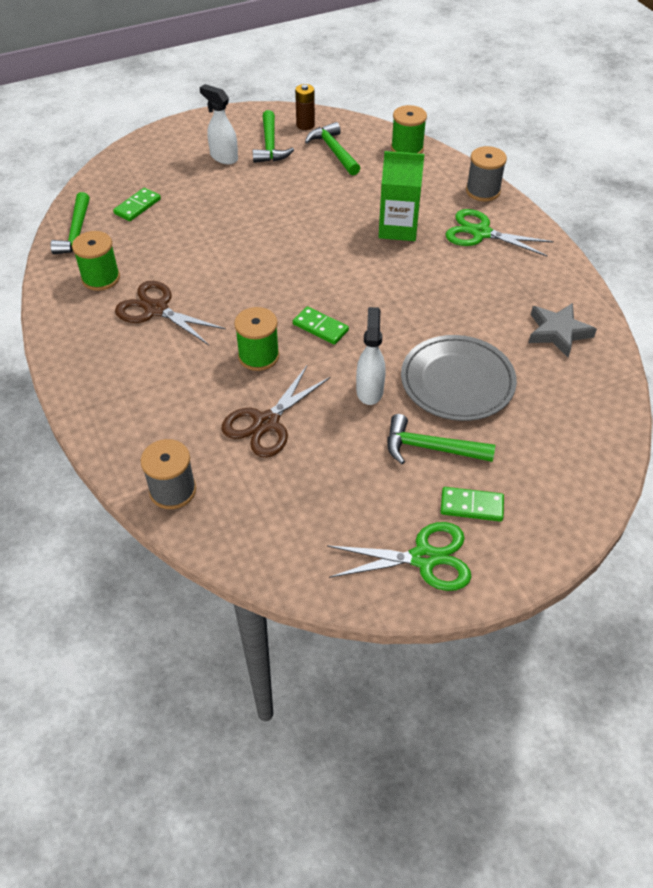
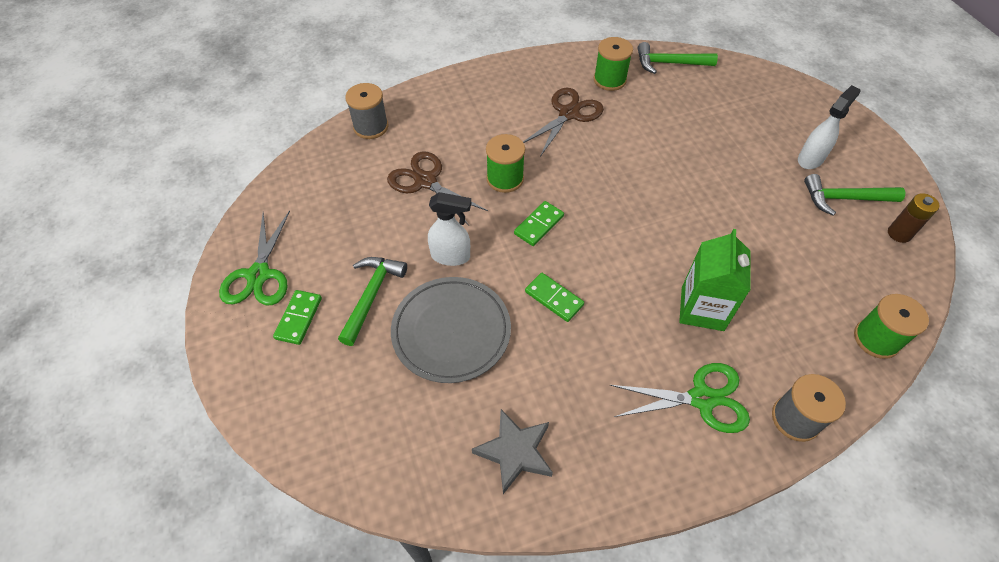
camera: 95 degrees right, 5 degrees up
(137, 206) = (713, 98): green domino -> green domino (554, 298)
(334, 151) = (849, 258): green hammer -> none
(480, 233) = (702, 399): green scissors -> green scissors turned 60 degrees clockwise

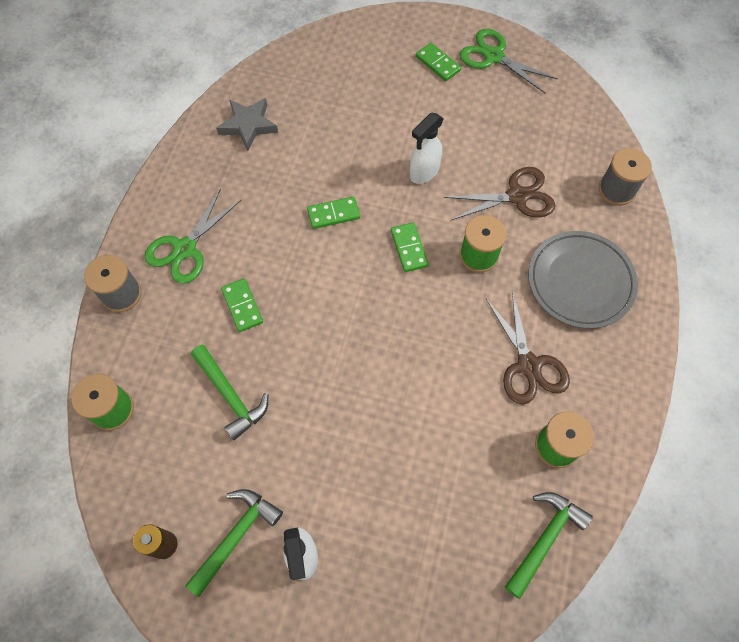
camera: 125 degrees right, 10 degrees up
(371, 296) = (425, 109): green hammer -> green hammer (230, 395)
(451, 331) = (358, 138): grey plate -> grey plate (580, 281)
(702, 308) = (242, 306): green carton -> green domino

